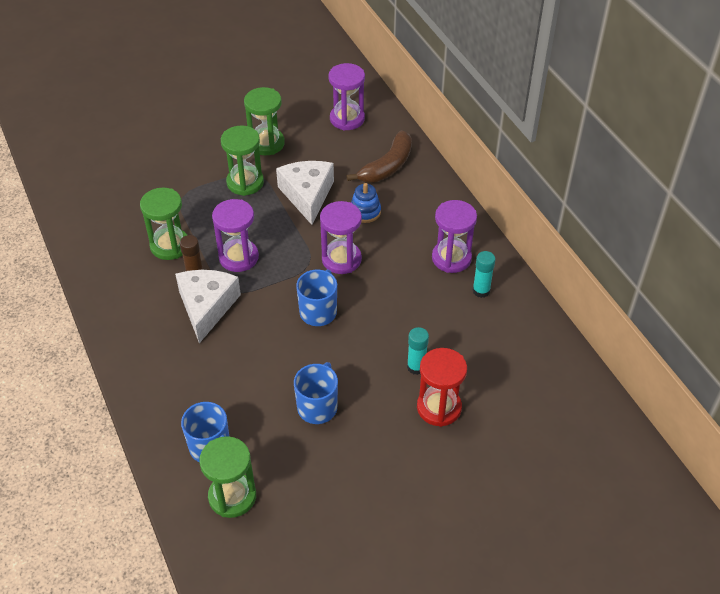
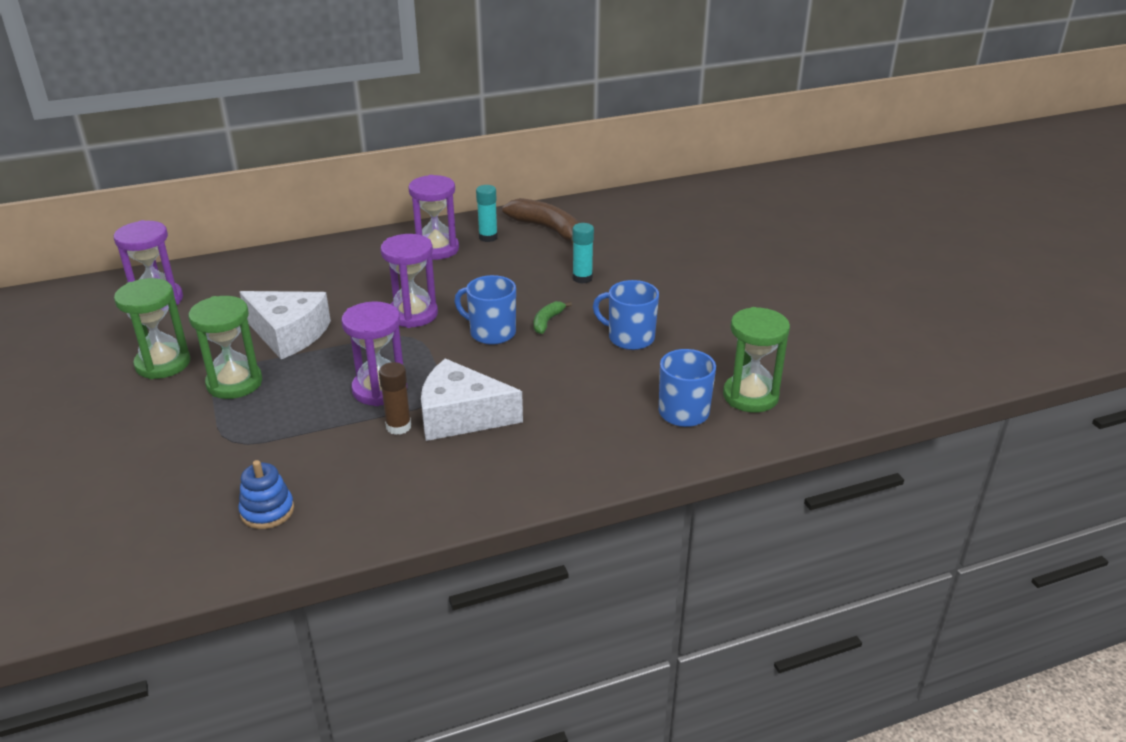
camera: 85 degrees left, 15 degrees down
(170, 246) = (331, 451): green hourglass -> none
(307, 195) = (288, 334): white cheese -> white cheese turned 150 degrees counterclockwise
(338, 347) = (547, 322): none -> green banana
(365, 212) = (339, 295): blue stacking toy -> blue stacking toy (267, 511)
(387, 166) = (268, 277): brown banana -> brown banana (547, 229)
(439, 407) = (635, 270): red hourglass -> none

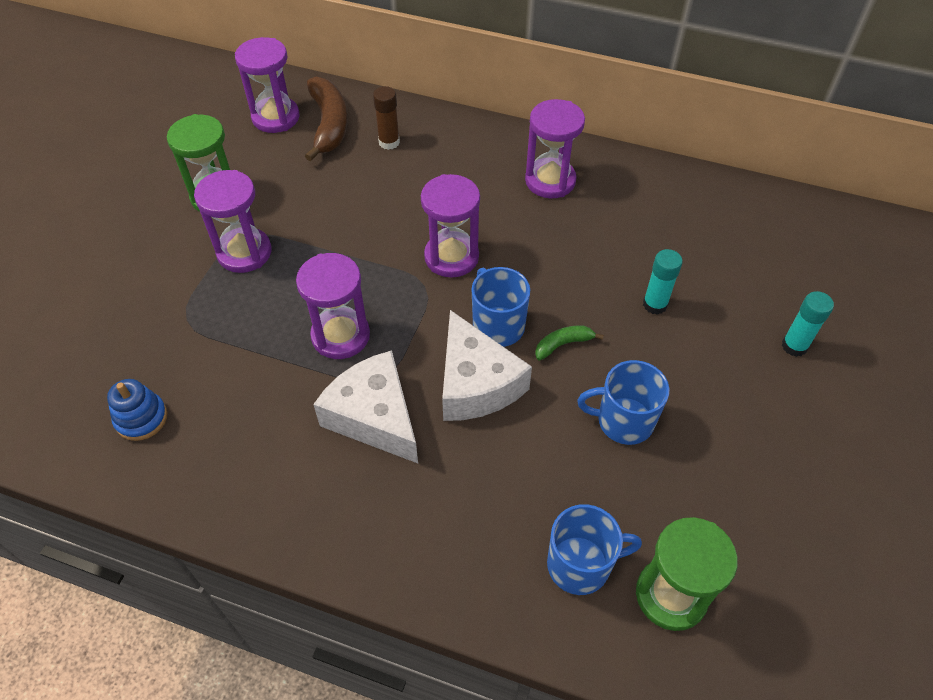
camera: 40 degrees right, 20 degrees up
(234, 383) = (244, 252): green hourglass -> purple hourglass
(288, 334) = (332, 219): white cheese -> white cheese (476, 384)
(398, 427) = (314, 392): brown glue stick -> brown glue stick (389, 142)
(488, 237) = (613, 191): turquoise glue stick -> turquoise glue stick (794, 346)
(547, 229) = (684, 212): brown banana -> brown banana (329, 125)
(629, 338) = (623, 421): blue mug -> blue mug turned 60 degrees counterclockwise

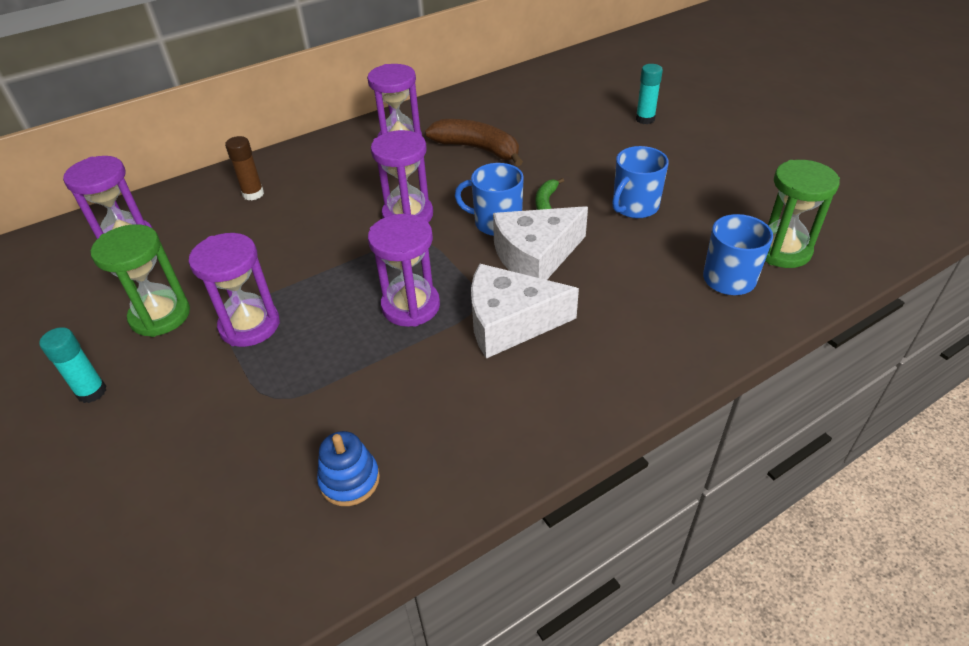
camera: 50 degrees left, 10 degrees down
(329, 125) = (185, 216): brown banana -> brown banana (478, 149)
(476, 384) = (535, 256): white cheese -> white cheese turned 135 degrees clockwise
(655, 304) = (557, 151): turquoise glue stick -> turquoise glue stick (92, 392)

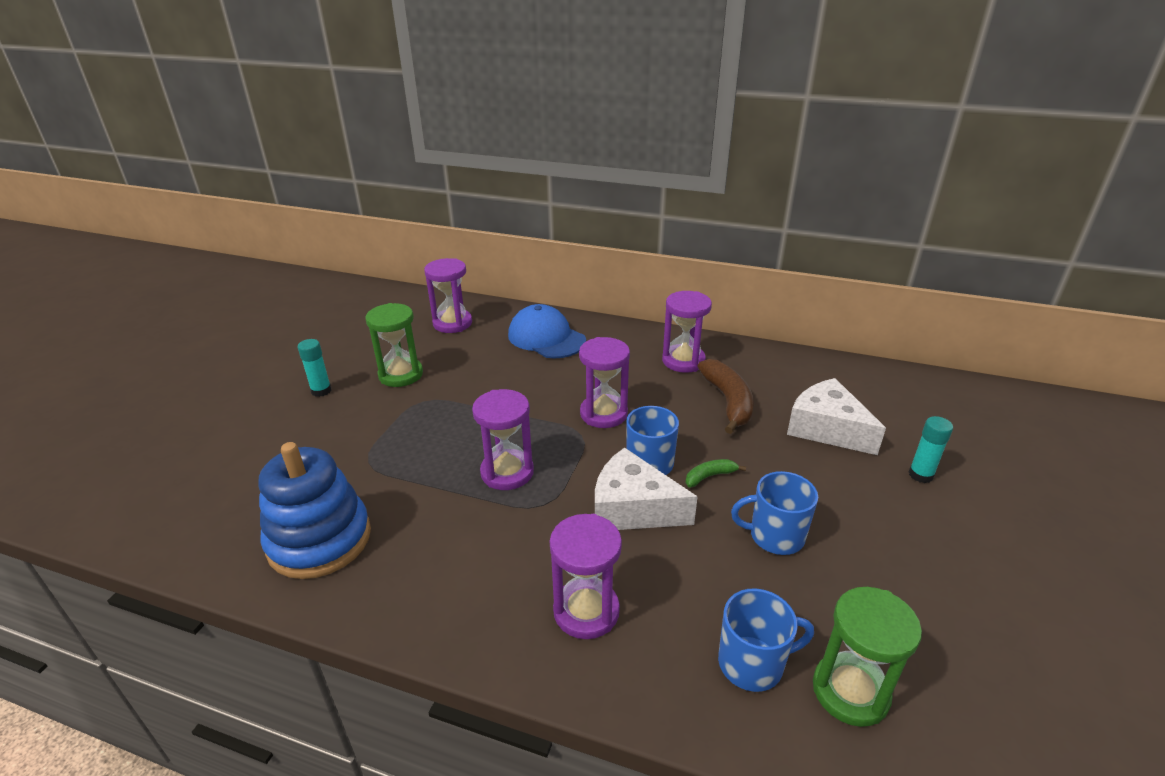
camera: 50 degrees right, 10 degrees down
(250, 325) = (422, 413): purple hourglass -> purple hourglass (586, 611)
(253, 194) = (546, 338): brown glue stick -> blue cap
(349, 480) = (319, 540): blue stacking toy -> blue stacking toy, size x2.07
(509, 322) = (539, 535): white cheese -> white cheese (827, 428)

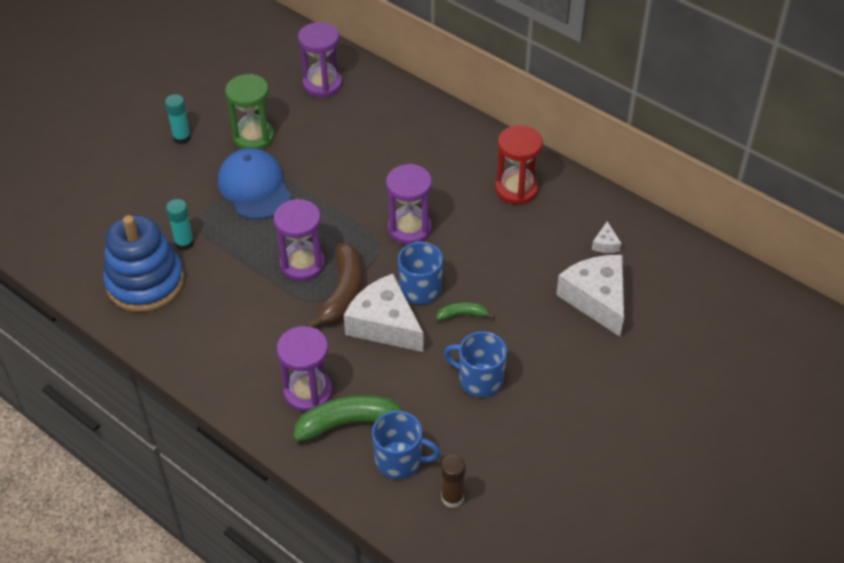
camera: 20 degrees right, 15 degrees up
(546, 338) = (402, 126): blue cap -> blue cap (254, 187)
(661, 634) = (350, 423): none -> green banana
(683, 361) = (516, 189): purple hourglass -> red hourglass
(728, 402) = (527, 247): brown banana -> brown banana (343, 293)
(796, 383) = (605, 244): none -> white cheese
(850, 691) = (452, 498): green hourglass -> brown glue stick
(920, 475) = (642, 365): turquoise glue stick -> turquoise glue stick (184, 243)

